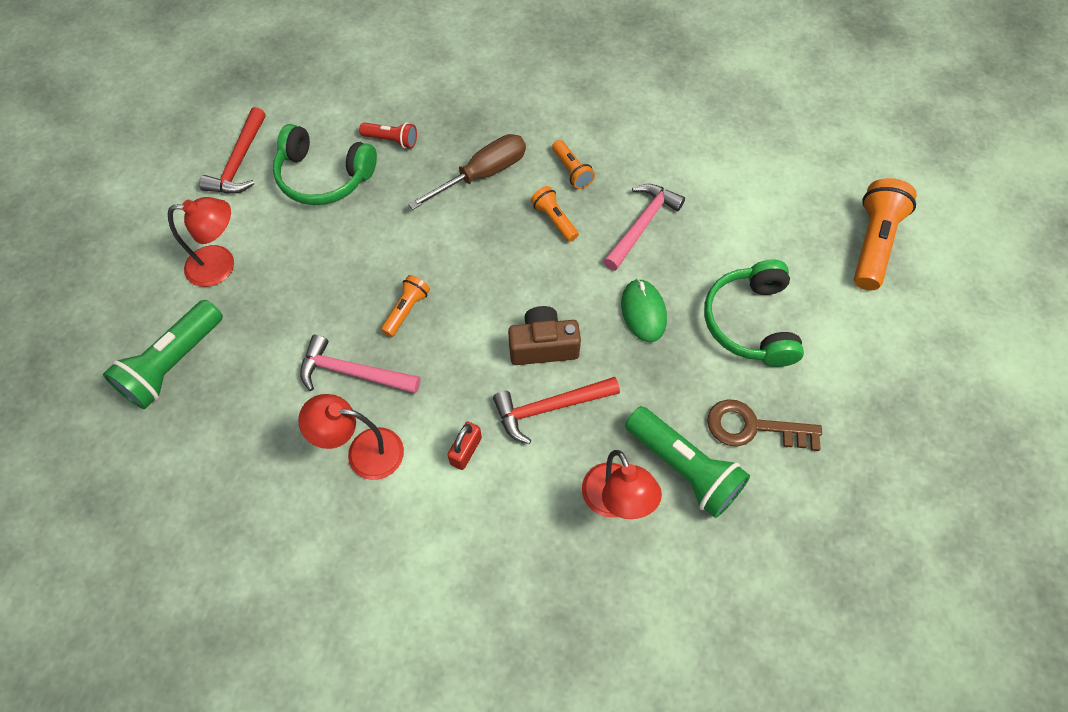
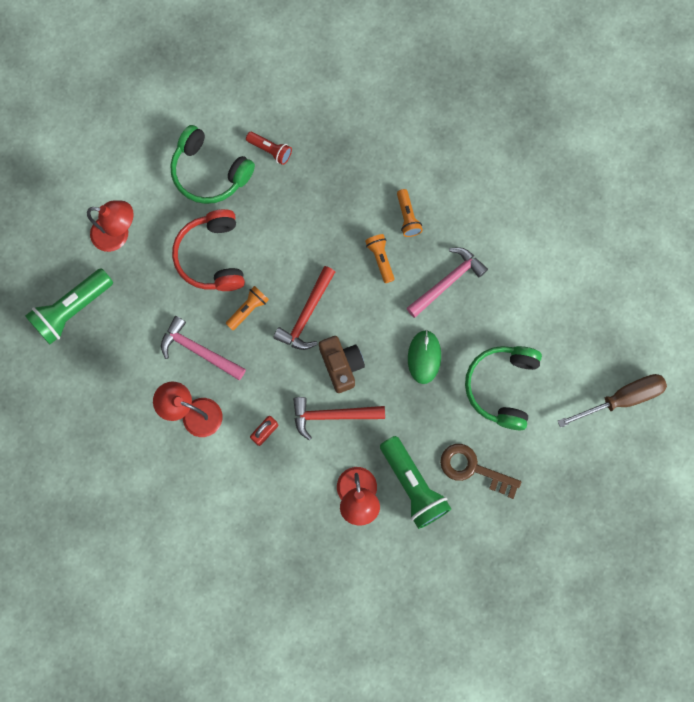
camera: 15 degrees right, 15 degrees up
(239, 162) = (146, 141): red hammer -> red hammer (306, 314)
(347, 262) = (212, 257): none -> red headphones
(482, 174) = (335, 202): brown screwdriver -> brown screwdriver (621, 399)
(543, 346) = (341, 365): brown camera -> brown camera turned 60 degrees clockwise
(872, 243) = (623, 345): orange flashlight -> none

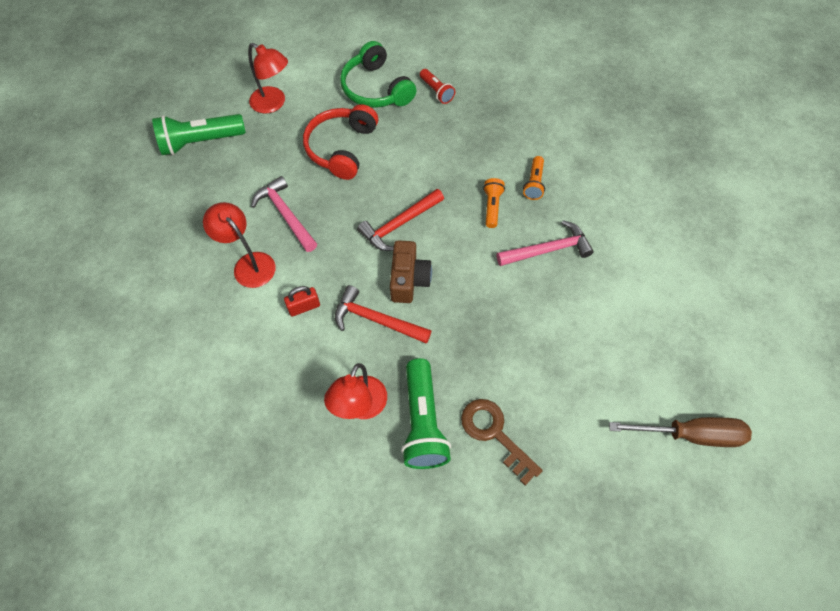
camera: 25 degrees right, 15 degrees down
(248, 309) = (349, 200): orange flashlight -> none
(424, 357) = (493, 305): green mouse -> none
(502, 387) = (561, 366): green headphones -> none

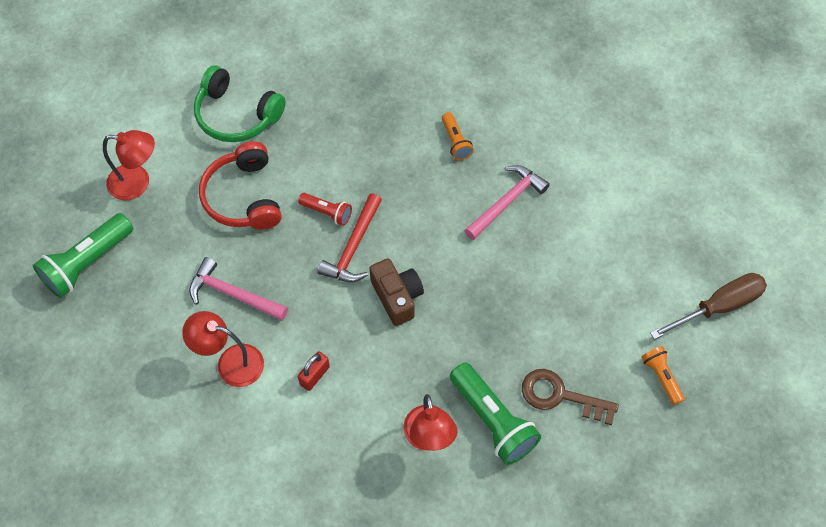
camera: 30 degrees left, 0 degrees up
(376, 319) = (391, 351): red hammer -> none
(436, 91) = (301, 89): red flashlight -> red flashlight (327, 212)
(492, 207) = (430, 185): orange flashlight -> orange flashlight (661, 377)

